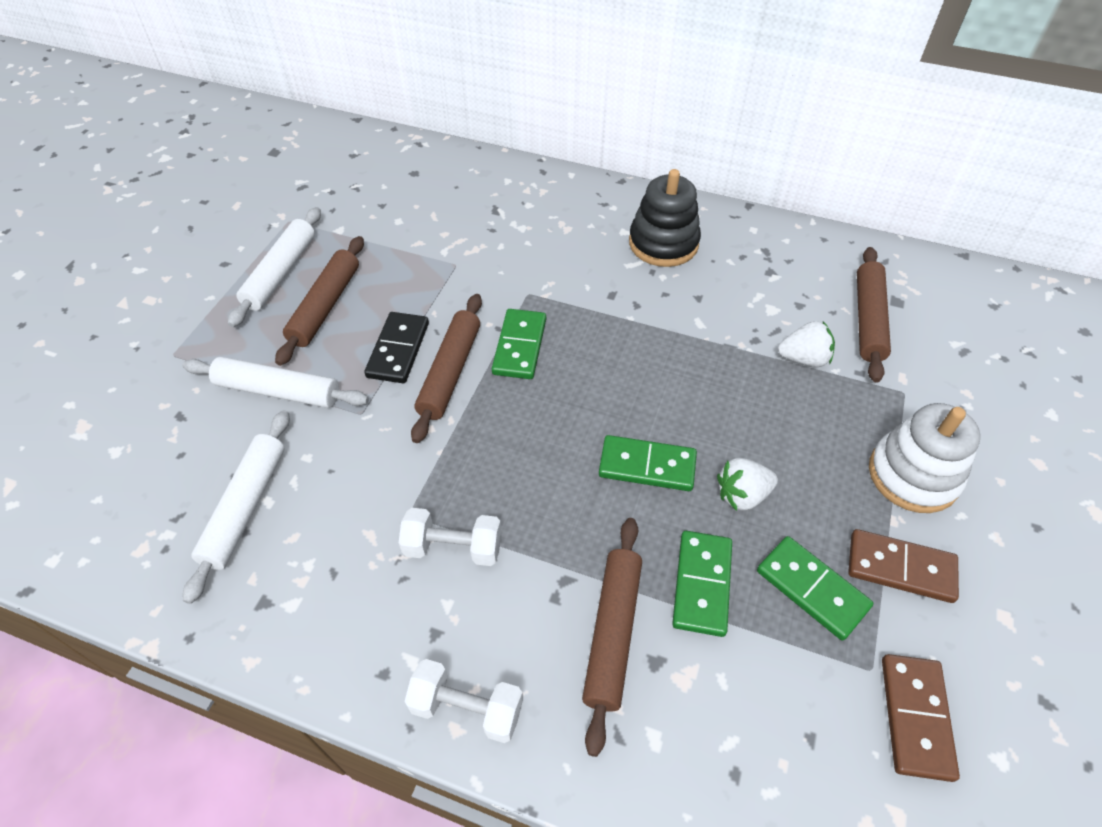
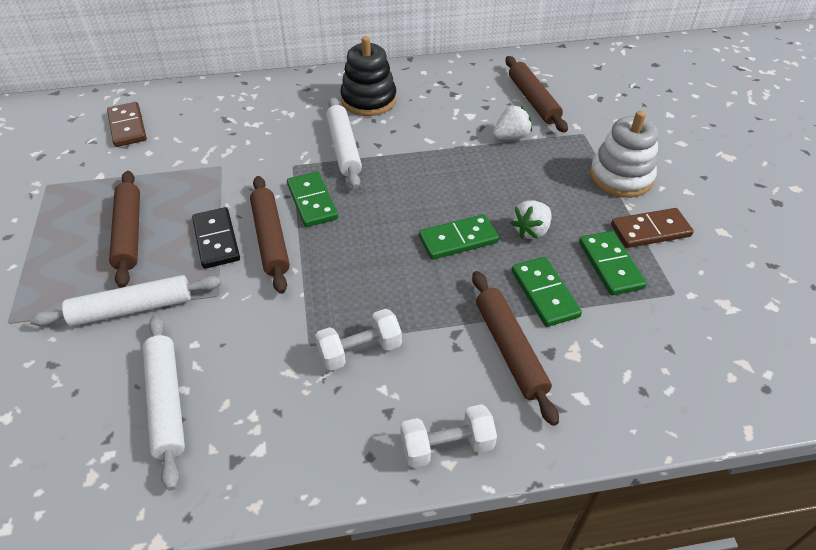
camera: 30 degrees left, 5 degrees down
(281, 273) = (69, 224): white rolling pin -> white rolling pin (344, 148)
(812, 589) = (610, 265): green domino -> green domino turned 60 degrees clockwise
(916, 717) = (715, 306): brown domino -> brown domino (127, 127)

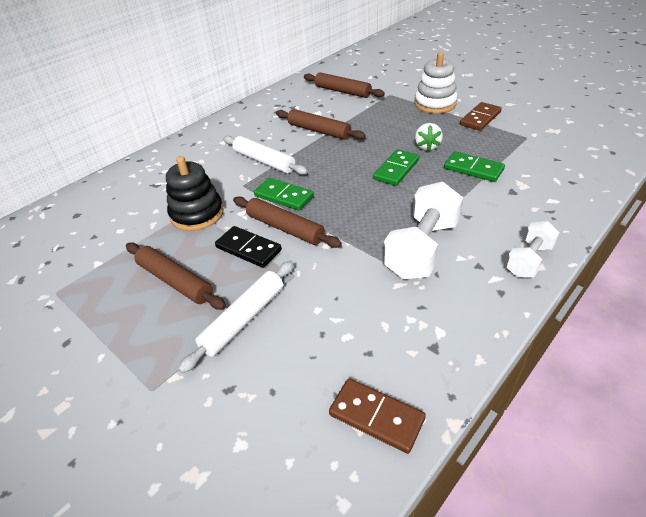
camera: 35 degrees left, 5 degrees down
(127, 127) = (78, 225): brown domino -> brown domino (376, 416)
(166, 402) = (346, 350): white rolling pin -> none
(360, 351) = (422, 248): white dumbbell -> white dumbbell, size x1.70
(368, 100) = (244, 132): black stacking toy -> black stacking toy (197, 214)
(510, 349) = (493, 201): brown rolling pin -> brown rolling pin (319, 131)
(511, 137) = (355, 112): white strawberry -> none
(610, 265) = (484, 141): green domino -> none

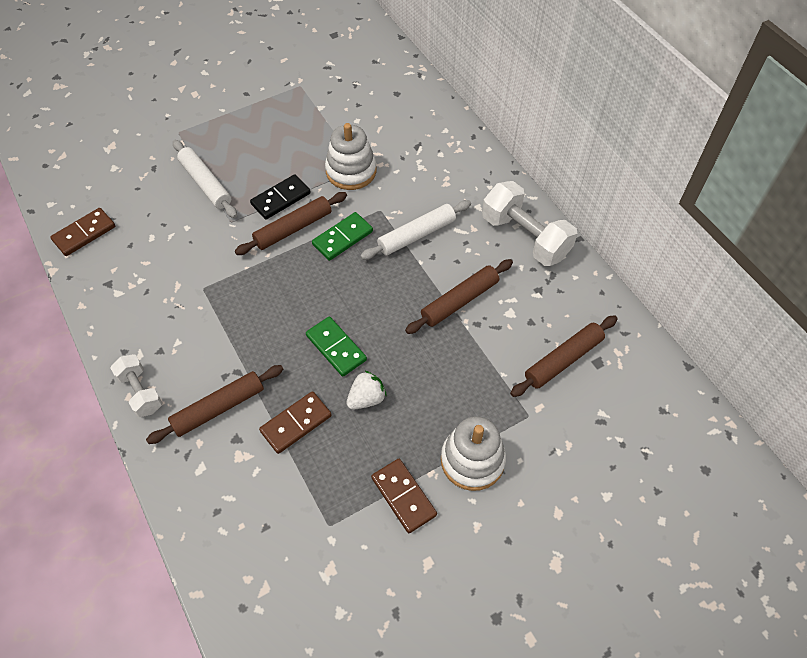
camera: 105 degrees right, 15 degrees up
(175, 281) = (270, 150): brown rolling pin -> brown rolling pin (218, 408)
(197, 214) = (351, 171): black stacking toy -> white stacking toy
(422, 248) = (205, 318): white dumbbell -> white dumbbell (525, 237)
(427, 146) = (366, 398): white strawberry -> white strawberry turned 120 degrees clockwise
(473, 169) = (296, 423): green domino -> brown domino

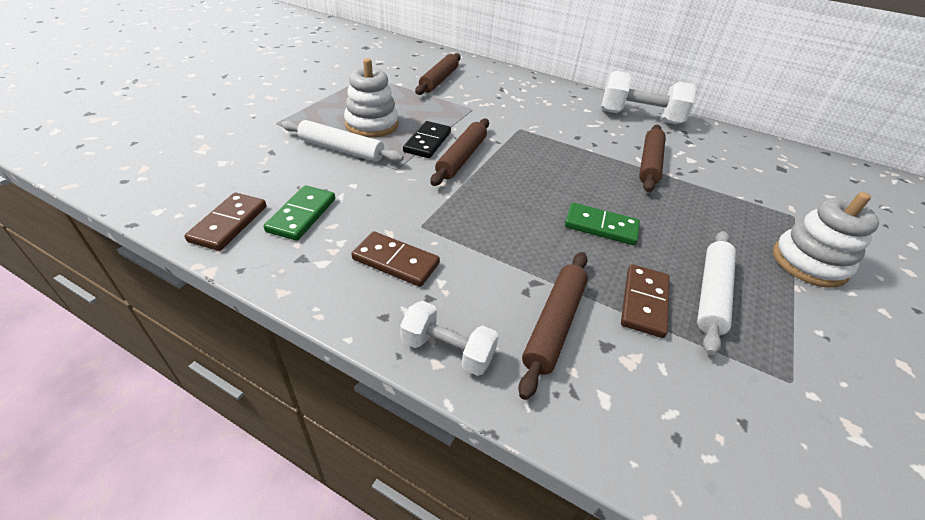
camera: 35 degrees left, 15 degrees down
(342, 238) = (511, 152): green domino -> green domino (302, 215)
(351, 171) = (468, 112): white stacking toy -> white stacking toy (372, 125)
(366, 398) = (674, 254): white strawberry -> none
(403, 496) = (807, 318): brown domino -> brown domino (396, 261)
(416, 235) = (566, 135): white rolling pin -> white rolling pin (711, 294)
(563, 360) = (762, 174): brown rolling pin -> brown rolling pin (439, 80)

